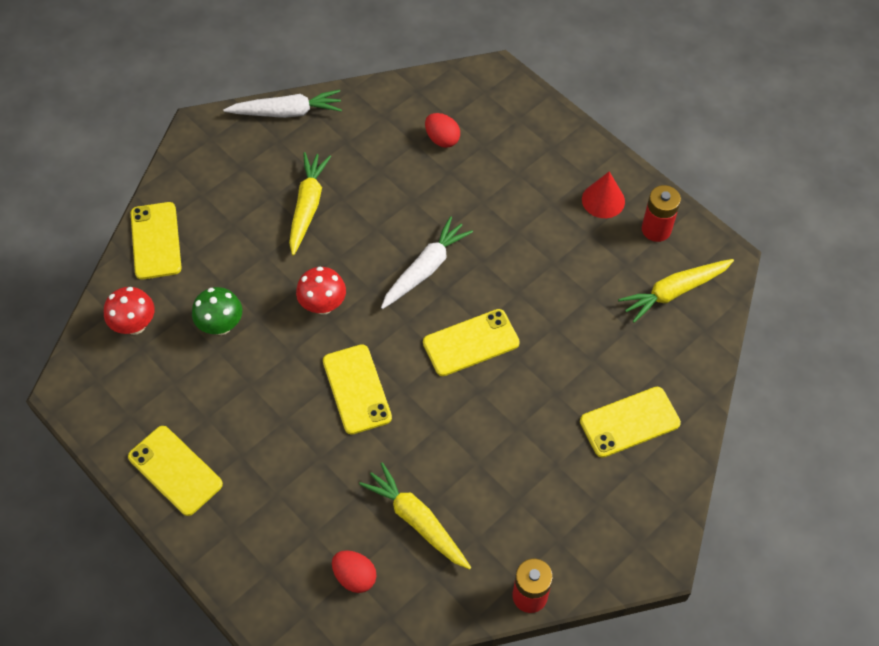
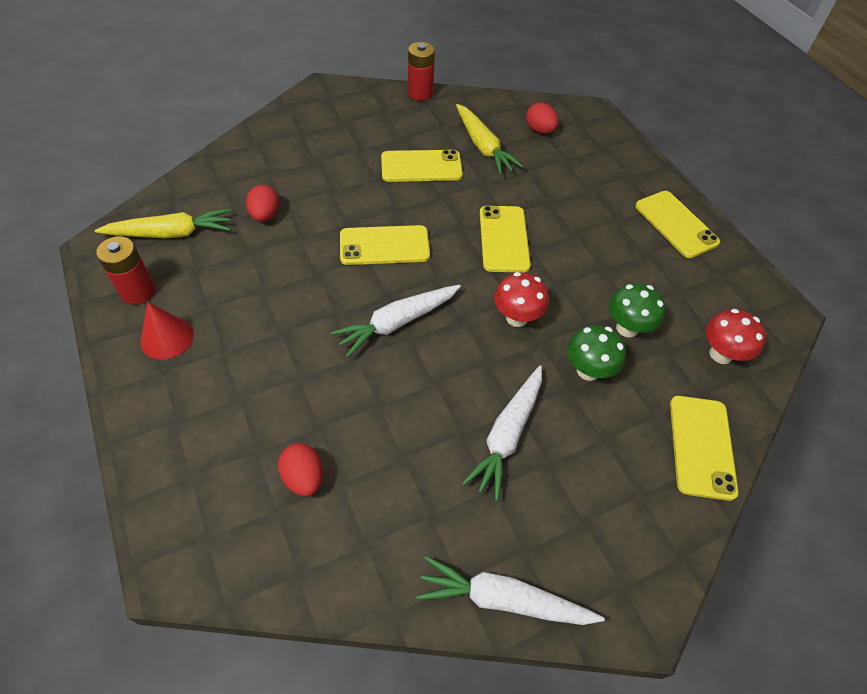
camera: 165 degrees left, 5 degrees down
(252, 275) = (588, 370): none -> green mushroom
(307, 206) = (507, 435): yellow carrot -> white carrot
(602, 340) = (265, 215): none -> red egg
(629, 422) = (285, 158): yellow phone -> yellow phone (421, 166)

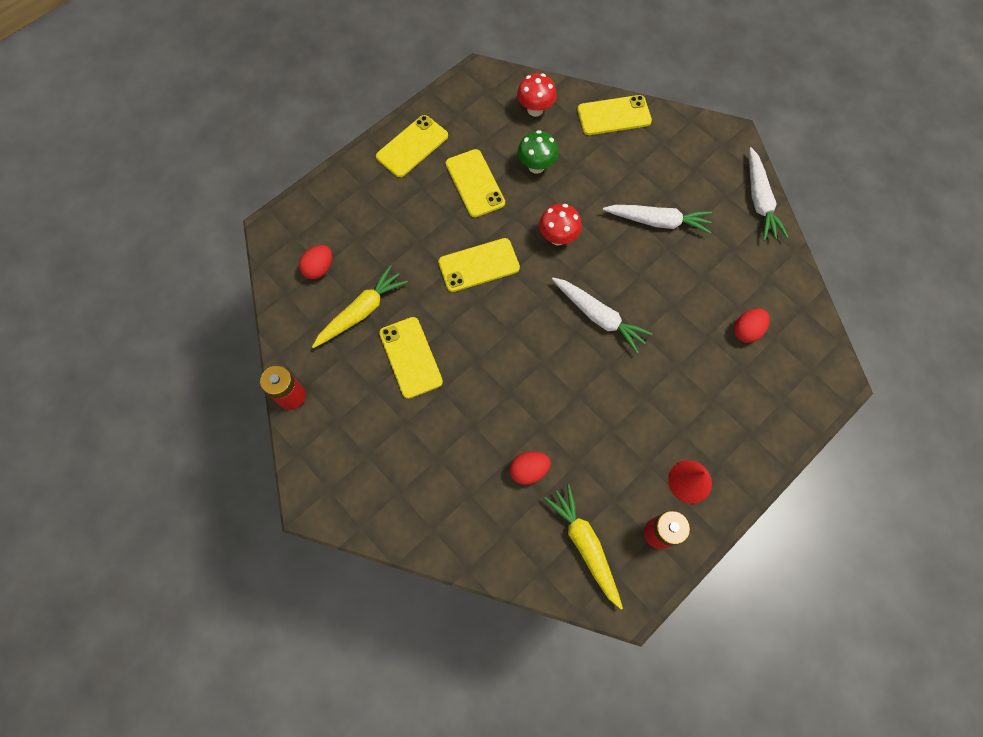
camera: 105 degrees left, 15 degrees up
(384, 245) = (524, 354): yellow phone -> yellow phone (475, 183)
(588, 370) = (584, 184): green mushroom -> none

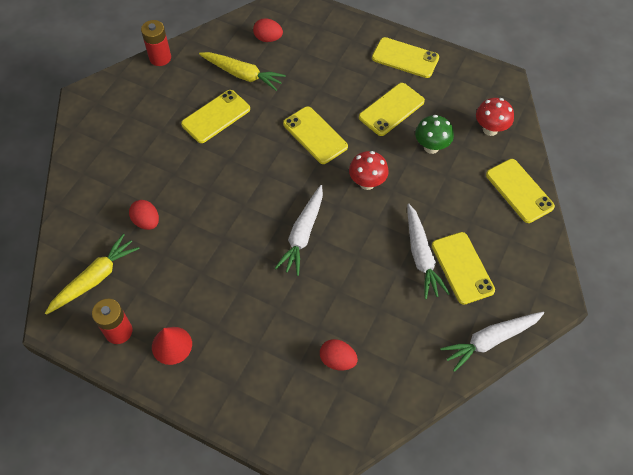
camera: 70 degrees right, 10 degrees down
(680, 193) = (462, 268): none -> yellow phone

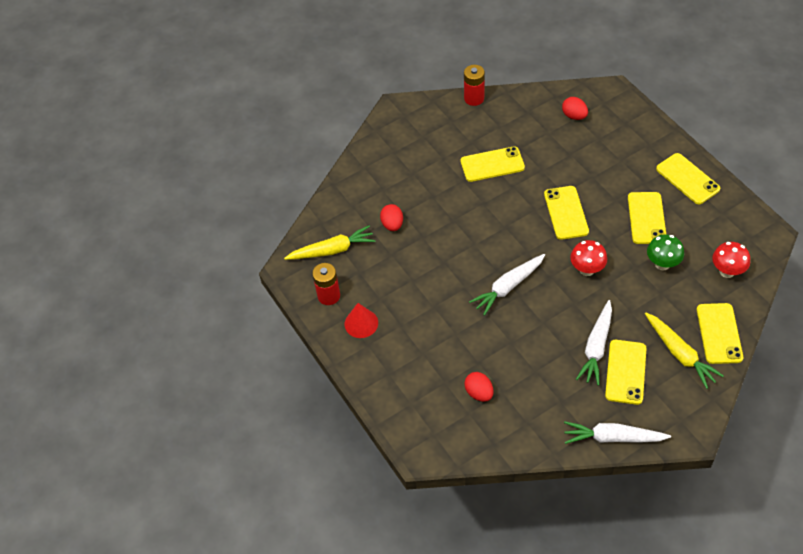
camera: 35 degrees right, 5 degrees down
(242, 75) = (534, 138): yellow carrot -> yellow carrot (680, 353)
(391, 109) = (646, 218): yellow phone -> yellow phone turned 75 degrees counterclockwise

